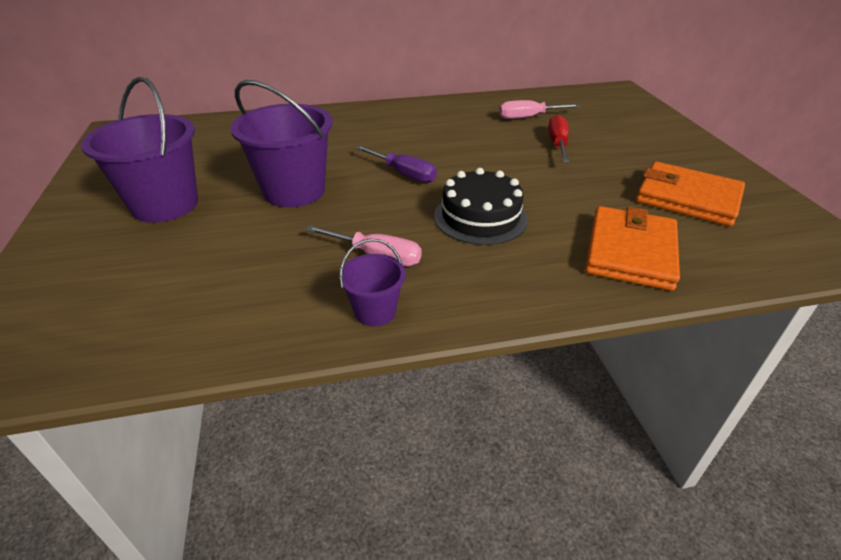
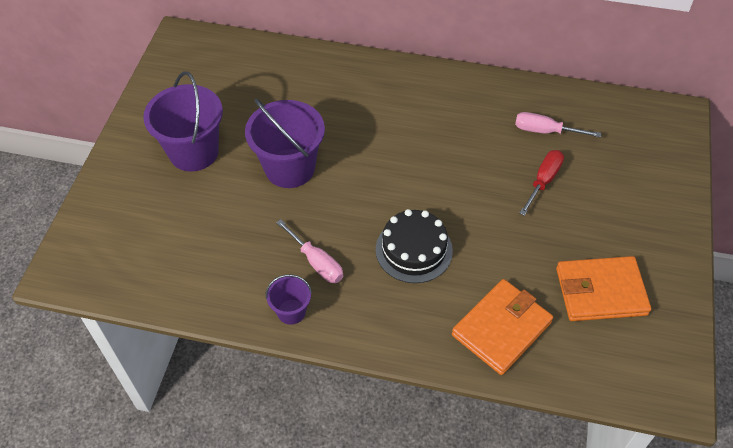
camera: 25 degrees right, 15 degrees up
(403, 174) = (383, 176): purple screwdriver -> none
(687, 198) = (600, 291): orange wallet -> orange wallet turned 60 degrees counterclockwise

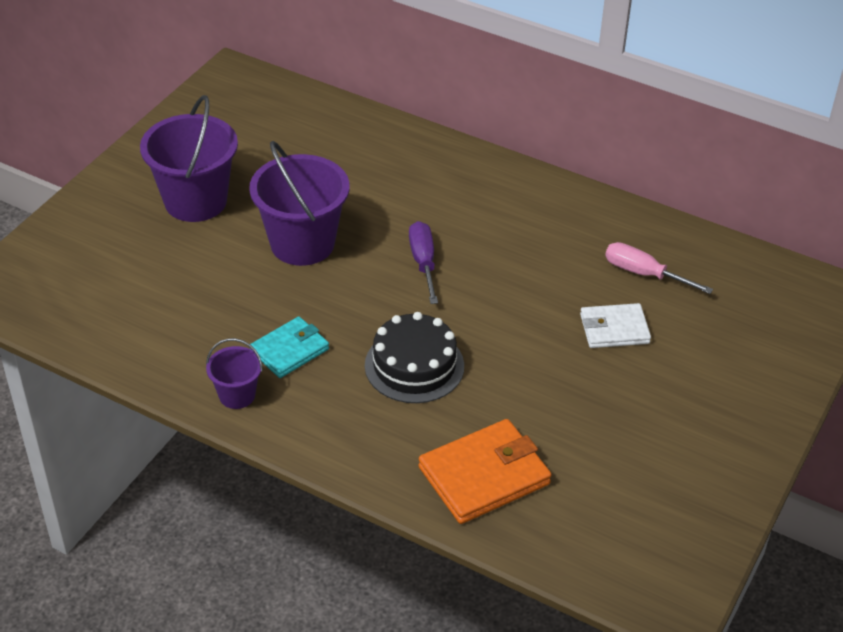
camera: 15 degrees right, 10 degrees down
(316, 262) = (290, 350): pink screwdriver -> turquoise wallet
(386, 162) = (423, 263): none -> purple screwdriver
(543, 181) = (614, 329): red screwdriver -> white wallet
(600, 291) = (630, 467): orange wallet -> none

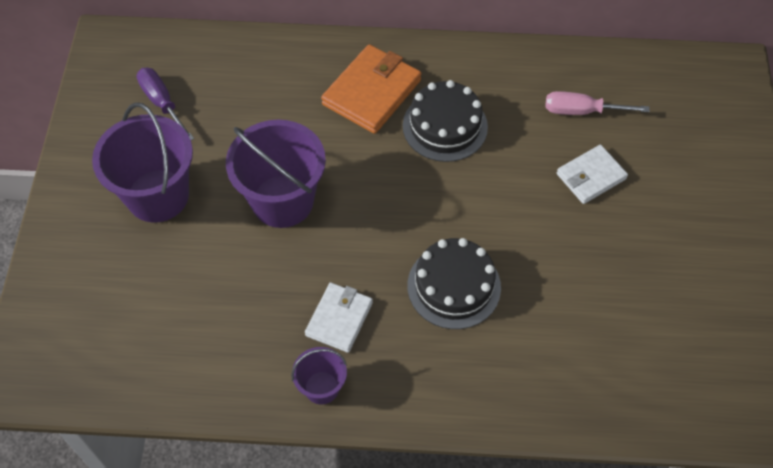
camera: 25 degrees left, 15 degrees up
(290, 350) = (339, 319): turquoise wallet -> white wallet
(423, 263) = (399, 176): purple screwdriver -> purple screwdriver (162, 103)
(484, 476) = (575, 371): orange wallet -> orange wallet (372, 92)
(496, 239) = (445, 126): none -> black cake

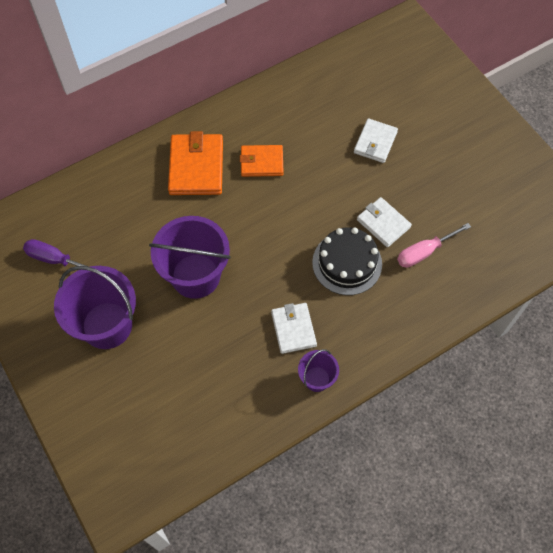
camera: 35 degrees left, 5 degrees up
(445, 126) = (262, 162): black cake -> orange wallet
(530, 269) = (383, 223): none -> white wallet
(582, 111) = (339, 103): pink screwdriver -> pink screwdriver (424, 252)

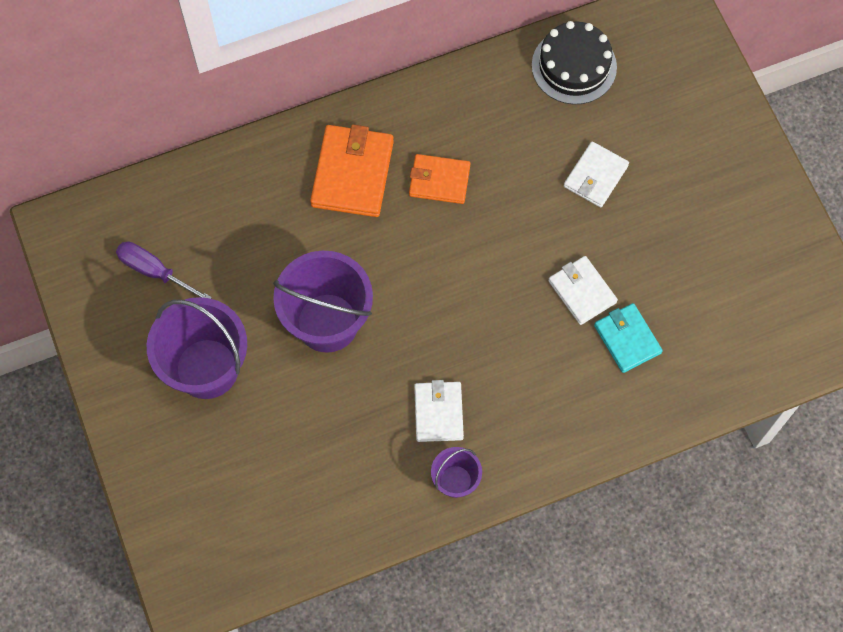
camera: 10 degrees right, 5 degrees up
(347, 263) = (523, 337): black cake -> black cake (574, 66)
(424, 252) = (627, 339): pink screwdriver -> turquoise wallet

